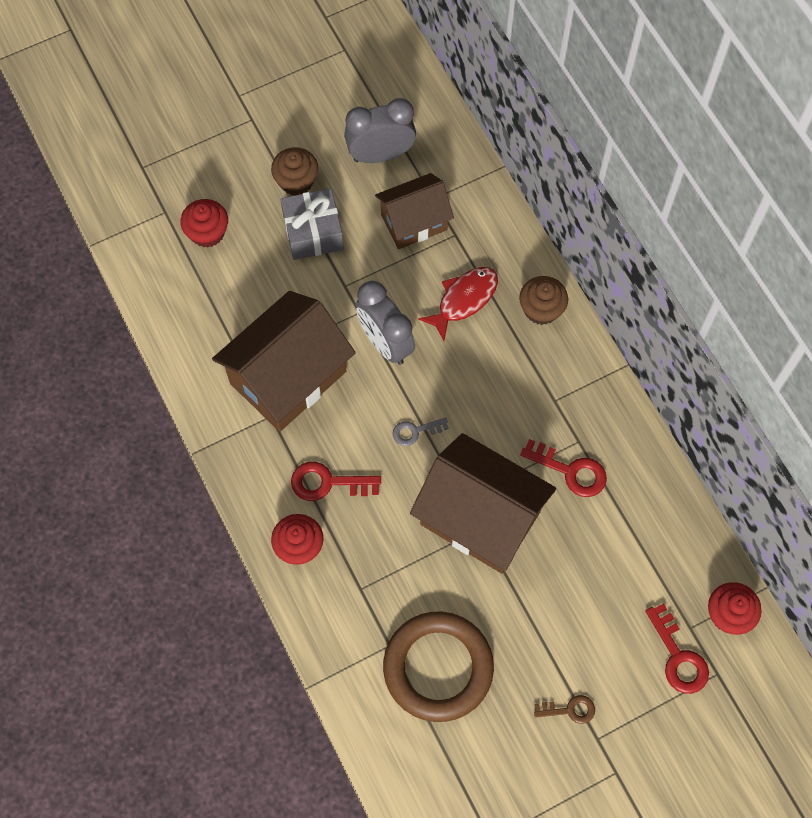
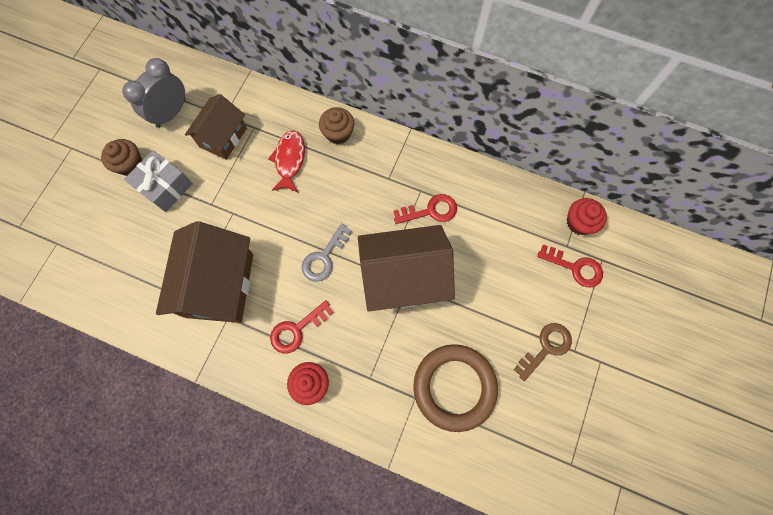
camera: 40 degrees left, 5 degrees up
(207, 232) = (95, 236): red cupcake -> none
(385, 342) = (263, 219): grey clock -> none
(415, 431) = (324, 257): grey key -> grey key, size x1.56
(569, 710) = (546, 347): brown key -> brown key, size x1.56

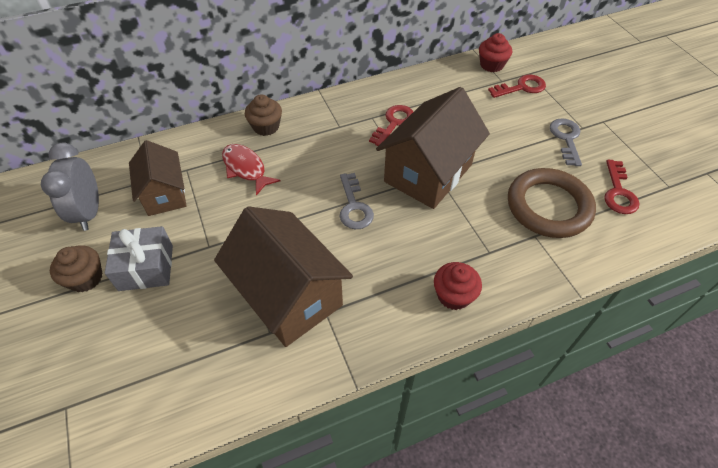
camera: 45 degrees left, 20 degrees down
(297, 330) = (395, 270): red key -> red key (618, 192)
(546, 347) = (566, 139): brown key -> grey key

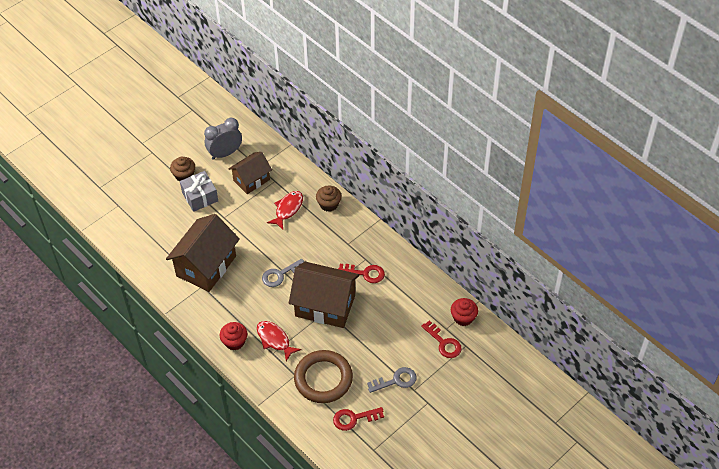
camera: 70 degrees right, 0 degrees up
(466, 243) = (275, 340): none -> red fish

